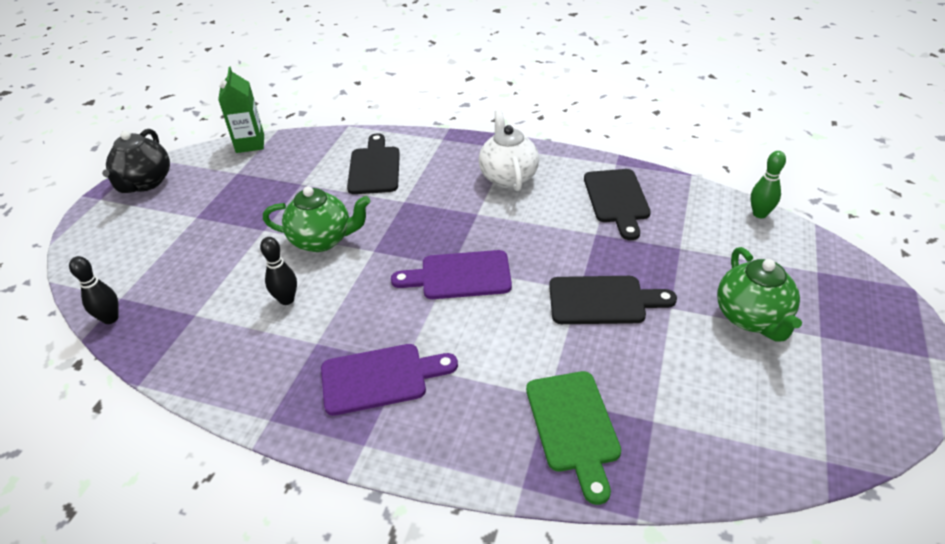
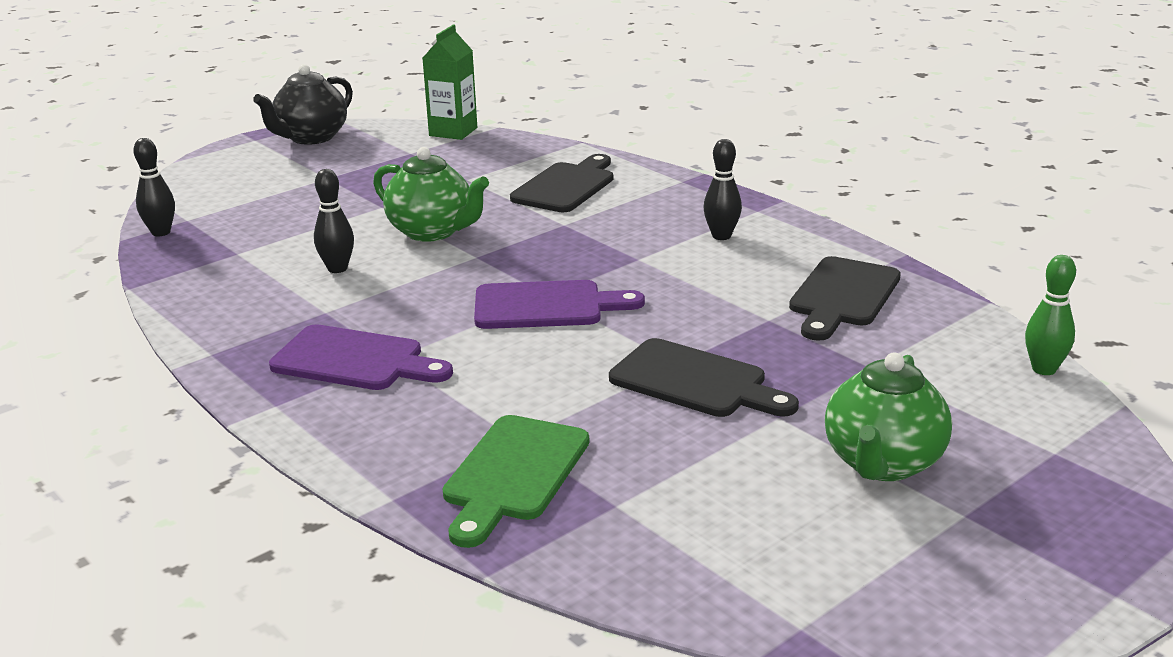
camera: 30 degrees right, 15 degrees down
(459, 276) = (546, 306): purple cutting board -> purple cutting board turned 150 degrees clockwise
(508, 177) = (721, 236): white teapot -> black bowling pin

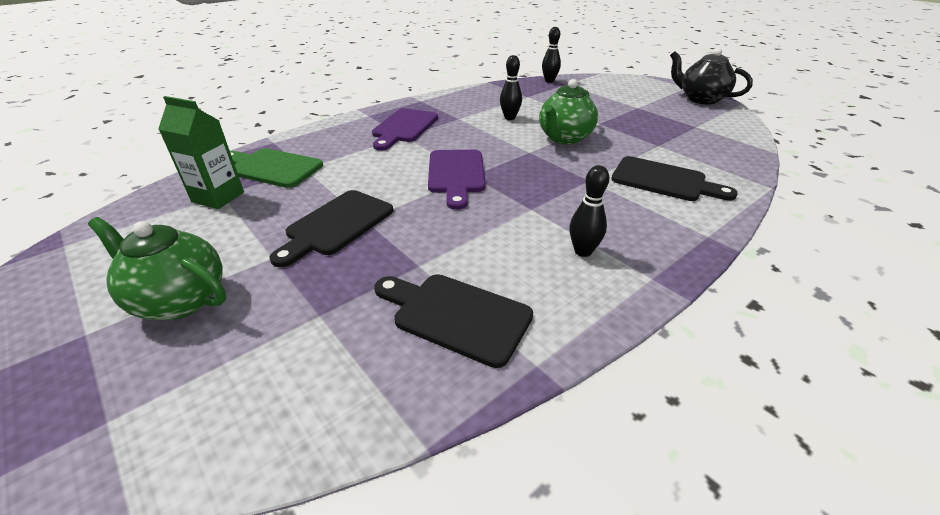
camera: 90 degrees right, 10 degrees up
(453, 132) = (749, 137): green carton -> green carton (218, 197)
(1044, 369) = (251, 461): green bowling pin -> none

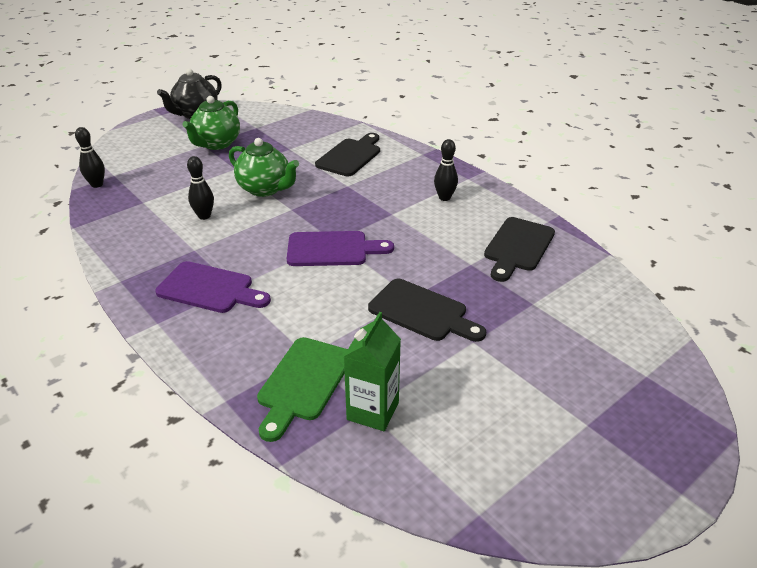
camera: 90 degrees left, 0 degrees up
(179, 300) = (537, 381): green teapot -> green teapot (216, 144)

